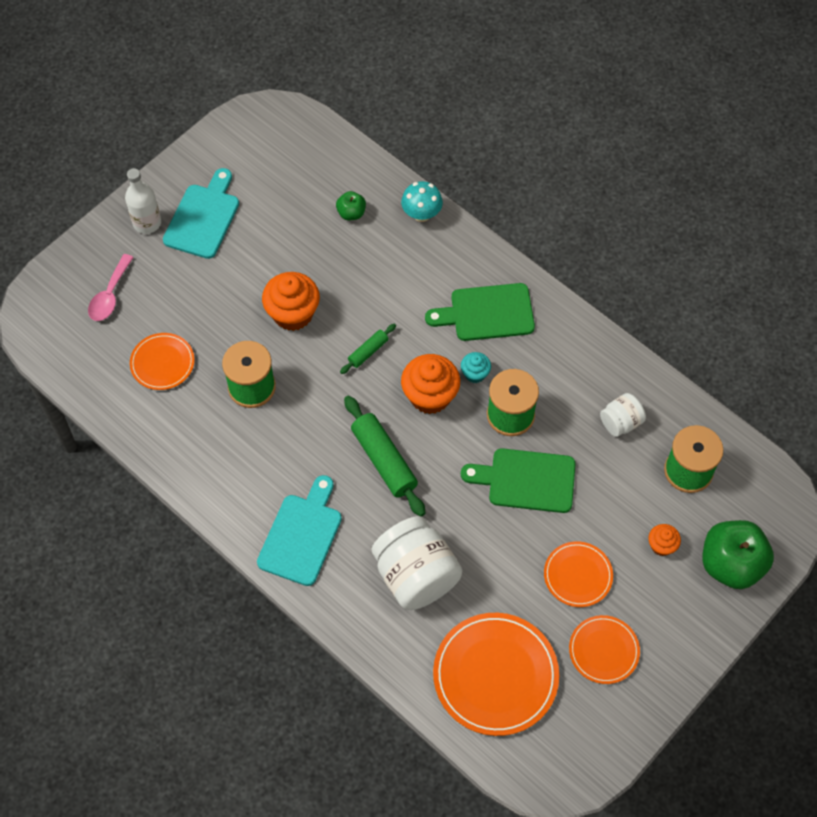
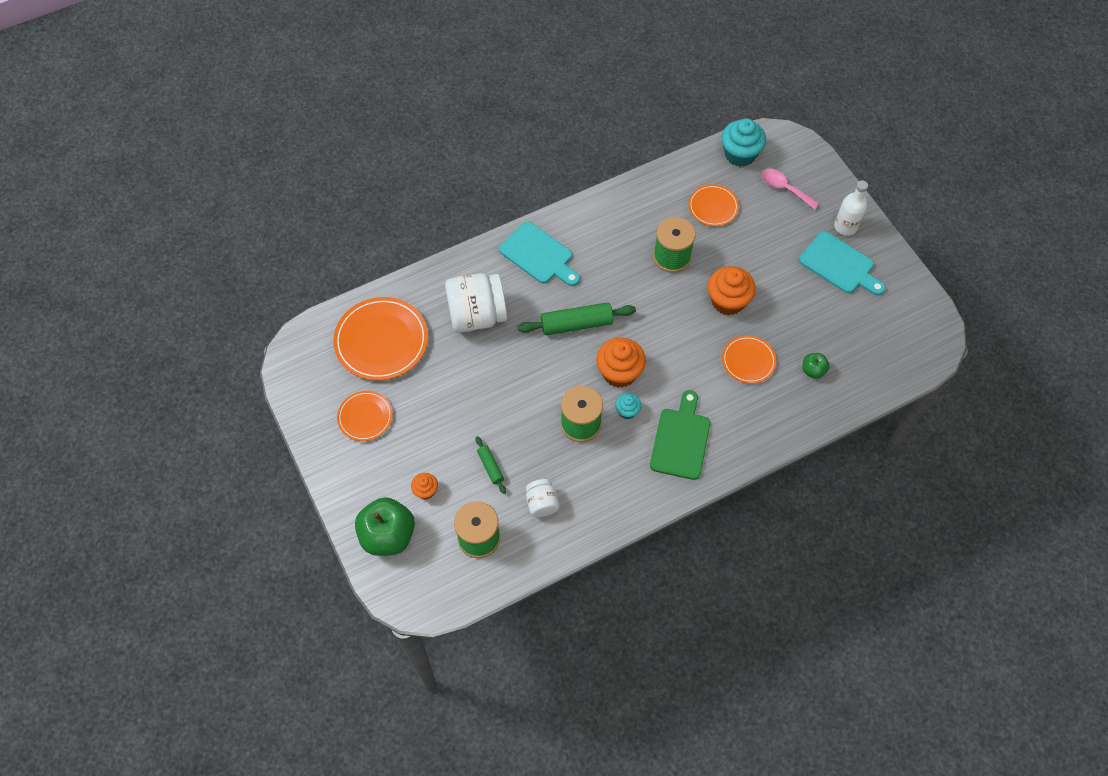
camera: 110 degrees right, 0 degrees up
(71, 354) = (740, 154): none -> turquoise cupcake
(368, 352) = (674, 342): green rolling pin -> green rolling pin (490, 467)
(421, 214) = (796, 423): turquoise mushroom -> none
(526, 480) = (520, 414): green cutting board -> none
(578, 575) = (429, 422): orange plate -> orange plate (748, 361)

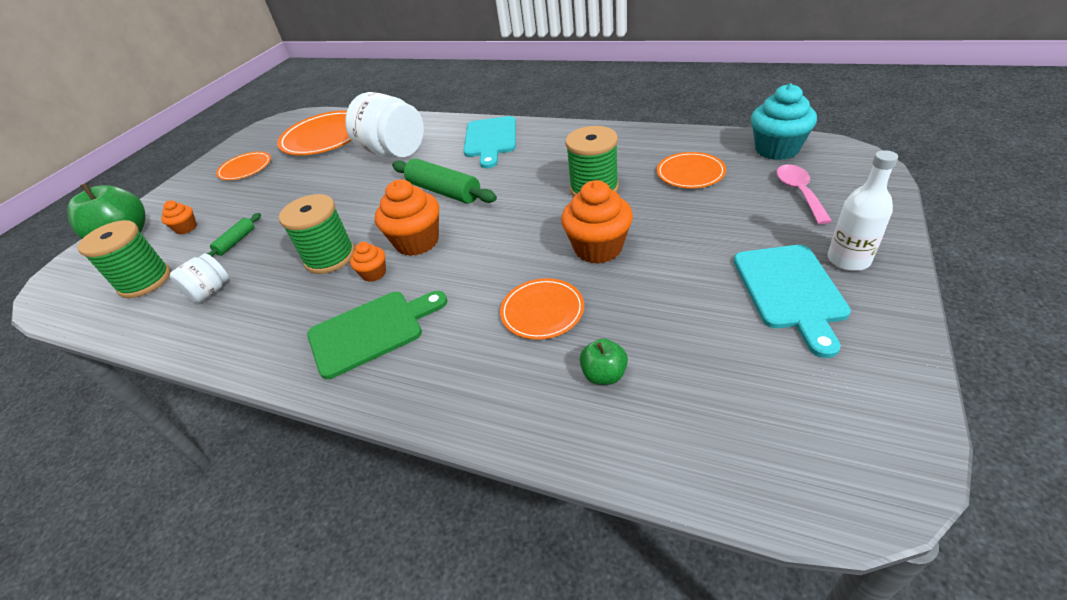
camera: 55 degrees right, 20 degrees down
(627, 411) = (374, 273): turquoise cupcake -> orange cupcake

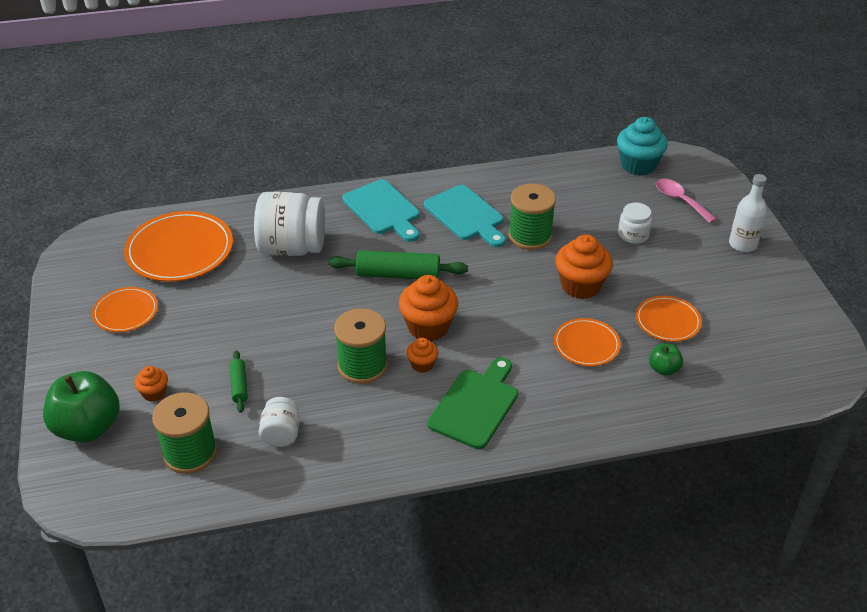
camera: 40 degrees left, 0 degrees up
(690, 173) = (592, 202): orange plate -> orange plate (667, 321)
(707, 214) = (633, 235): none -> white jar
(790, 291) = (725, 277): turquoise cutting board -> turquoise cutting board (466, 215)

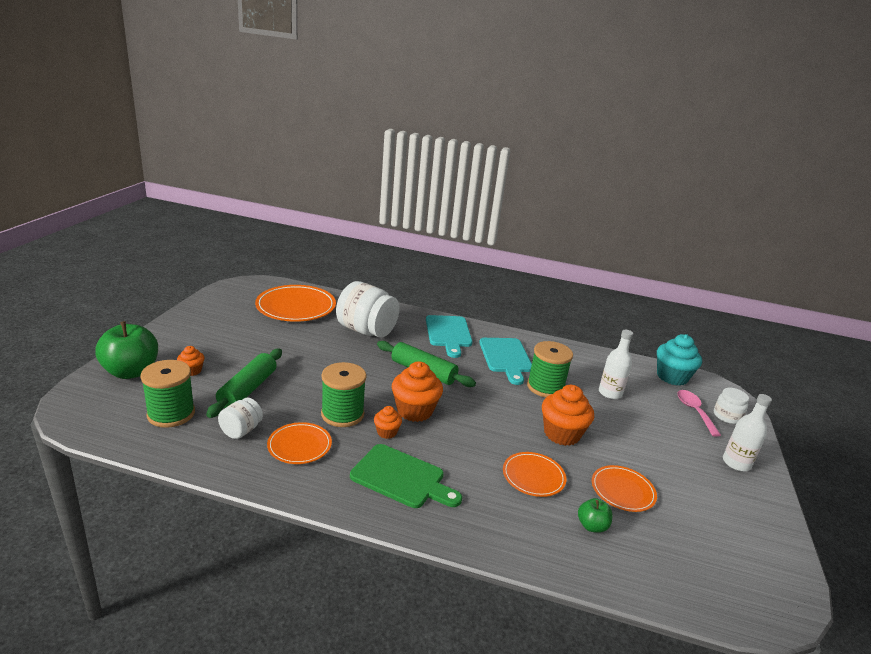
camera: 25 degrees right, 15 degrees down
(126, 312) = (228, 323): orange plate -> orange plate (299, 445)
(239, 385) = (247, 390): green rolling pin -> green rolling pin, size x1.89
(476, 405) = (402, 478): green cutting board -> green cutting board turned 60 degrees clockwise
(594, 214) = (610, 393): none -> white bottle
(633, 235) = (634, 418): white jar -> white jar (727, 416)

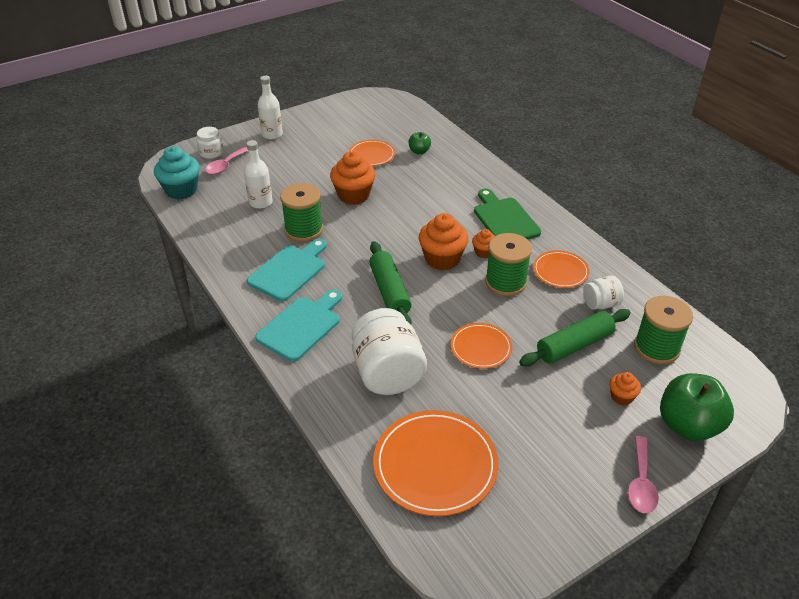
camera: 135 degrees left, 15 degrees up
(162, 335) = (641, 483): none -> pink spoon
(533, 476) = (415, 183): orange plate -> orange plate (481, 348)

